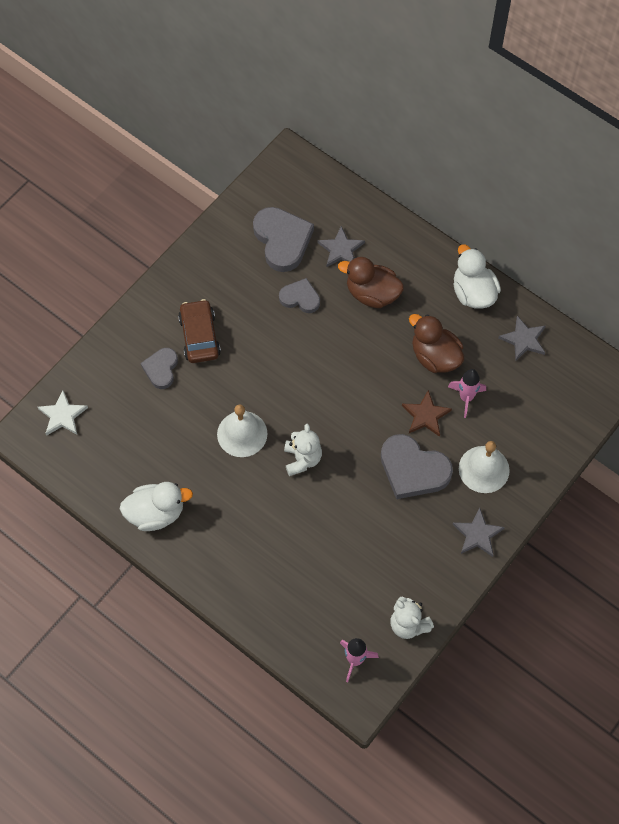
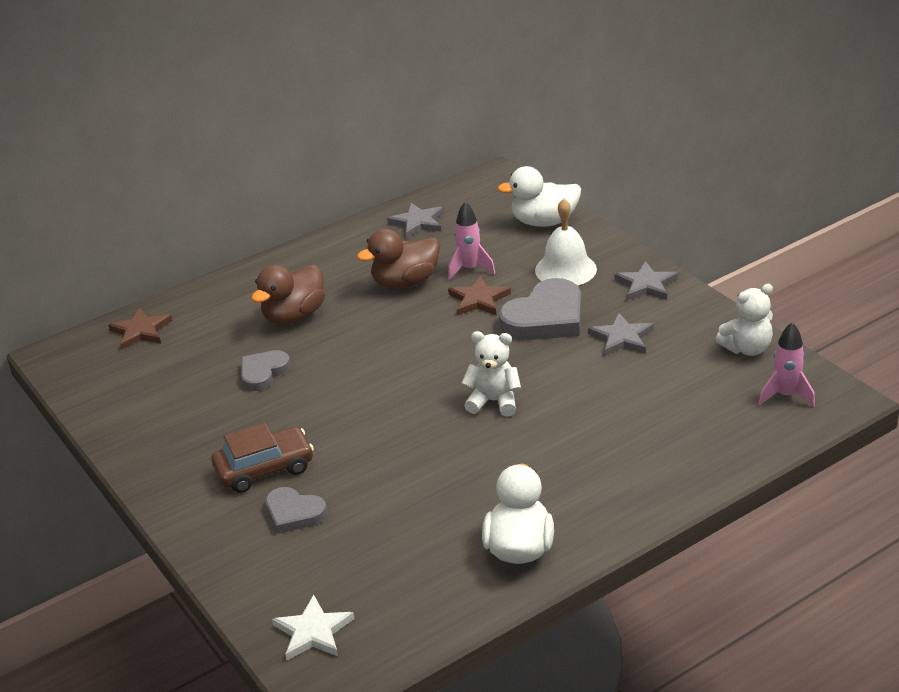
camera: 70 degrees left, 30 degrees down
(199, 336) = (264, 469): brown car -> brown car turned 150 degrees clockwise
(242, 433) = (433, 449): white bell -> none
(282, 240) = (170, 376): grey heart -> none
(329, 200) = (141, 331): none -> brown star
(341, 249) = (217, 332): grey star -> grey star (621, 338)
(473, 293) = (339, 246): white duck -> white duck (544, 222)

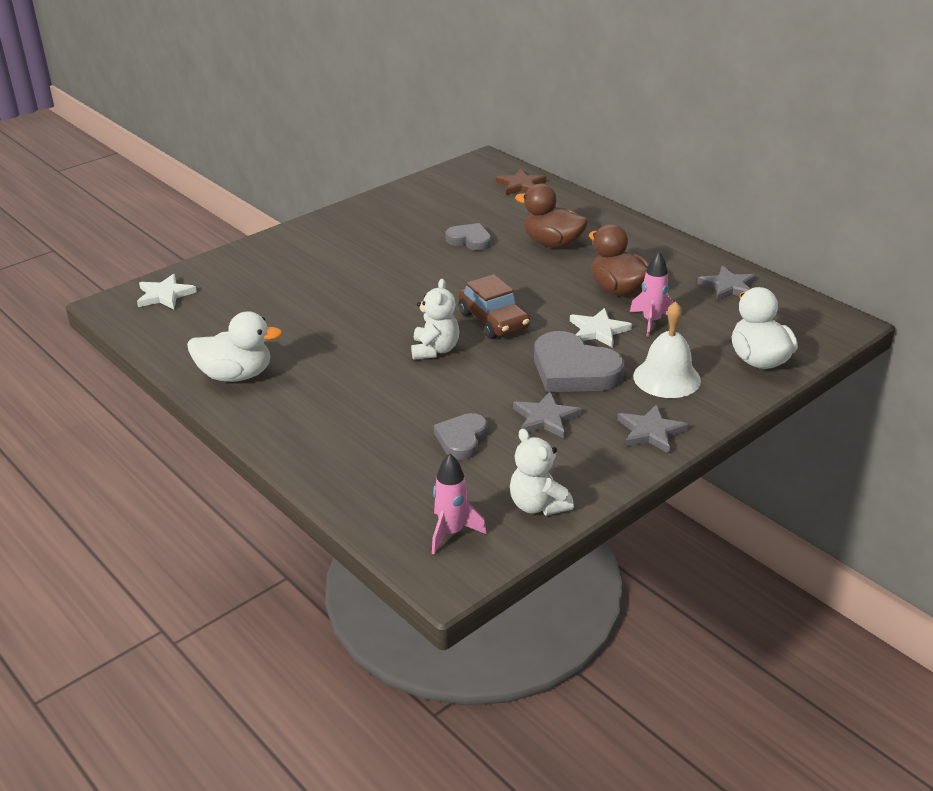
camera: 80 degrees right, 0 degrees up
(264, 469) = (346, 255): brown car -> brown car (493, 321)
(294, 513) = (293, 273): grey heart -> grey heart (462, 439)
(478, 300) = (598, 330): brown star -> white star

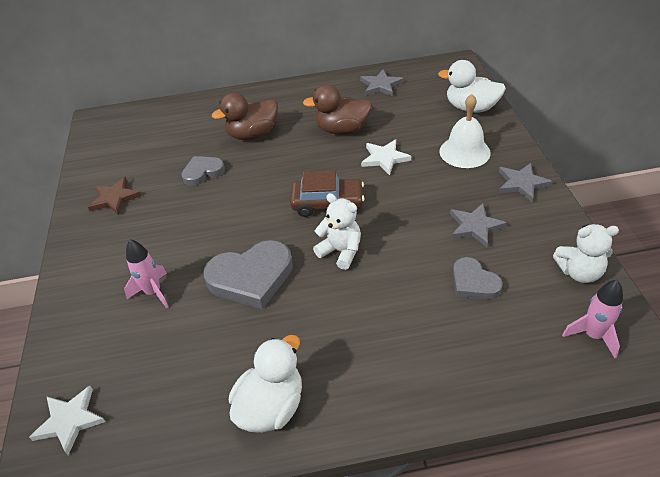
camera: 55 degrees left, 10 degrees up
(521, 185) = (155, 117): brown star -> brown star (114, 198)
(573, 370) = (425, 189): grey heart -> grey heart (251, 277)
(651, 322) = (394, 131): pink rocket -> pink rocket (153, 292)

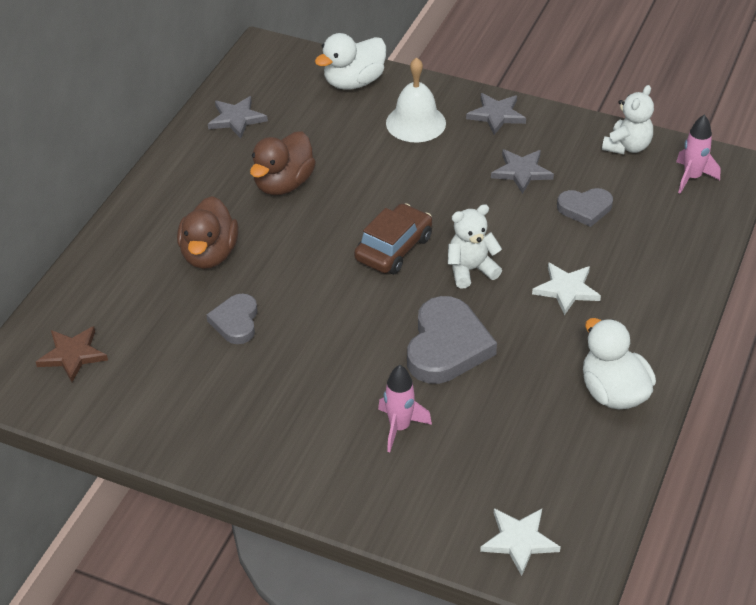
camera: 60 degrees left, 0 degrees up
(114, 198) = (201, 414): brown star -> brown star (73, 355)
(384, 158) = (367, 178): white star -> white star (566, 289)

